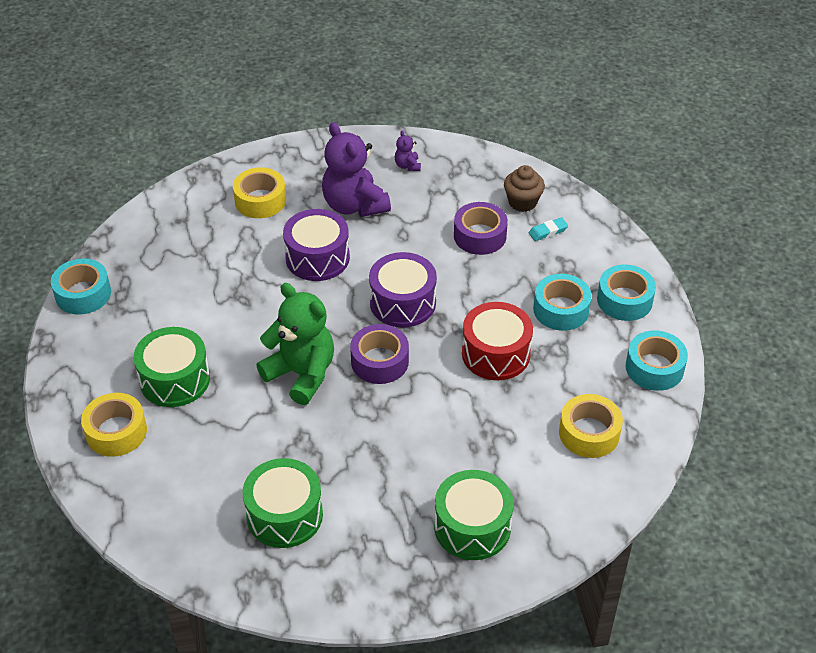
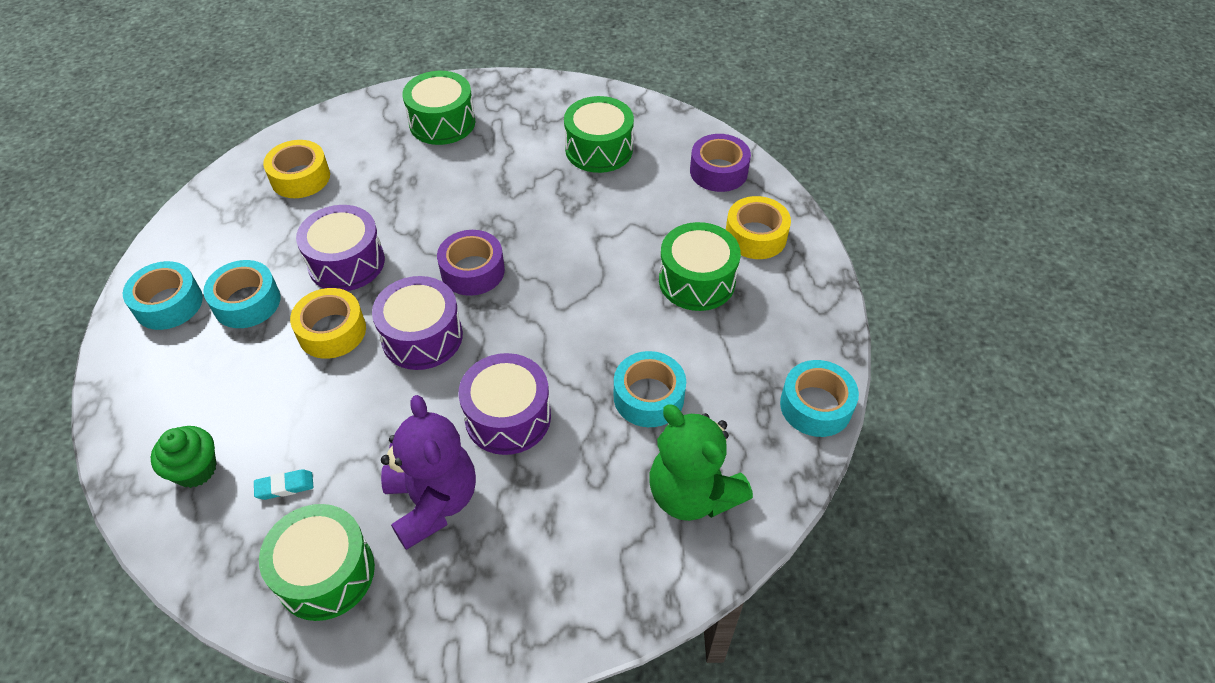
camera: 170 degrees left, 5 degrees up
(260, 200) = (569, 534): yellow tape -> yellow tape (332, 331)
(301, 374) = (559, 268): green teddy bear -> green teddy bear (692, 493)
(407, 166) = (325, 573): purple teddy bear -> green drum
(480, 236) = (284, 420): purple tape -> purple tape (718, 171)
(496, 353) = (346, 262): red drum -> purple drum
(522, 202) = (195, 469): brown cupcake -> green cupcake
(548, 231) = (193, 413): turquoise eraser -> turquoise eraser (285, 486)
(654, 368) = (195, 226): turquoise tape -> turquoise tape (648, 397)

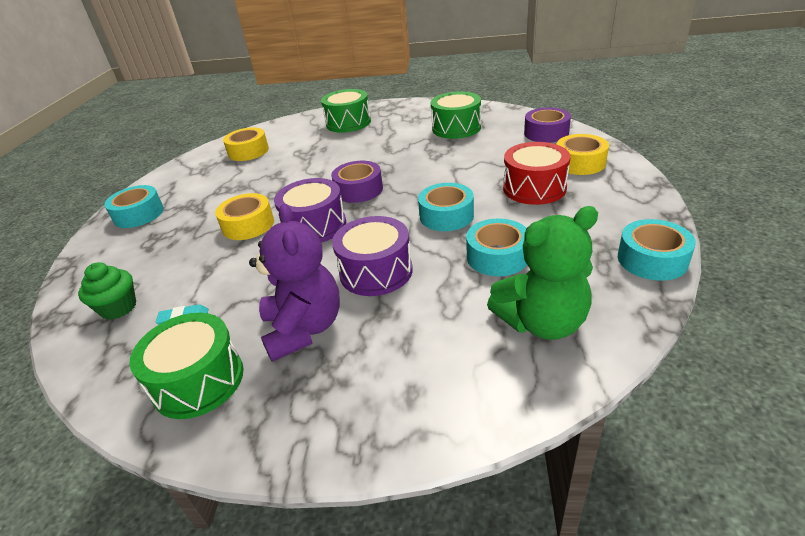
camera: 10 degrees right, 15 degrees down
(247, 302) = (192, 212): turquoise tape -> turquoise tape (446, 216)
(346, 262) = (268, 189): purple drum -> none
(692, 493) = (542, 322): green teddy bear -> green teddy bear turned 75 degrees counterclockwise
(697, 281) = (534, 188): green drum -> red drum

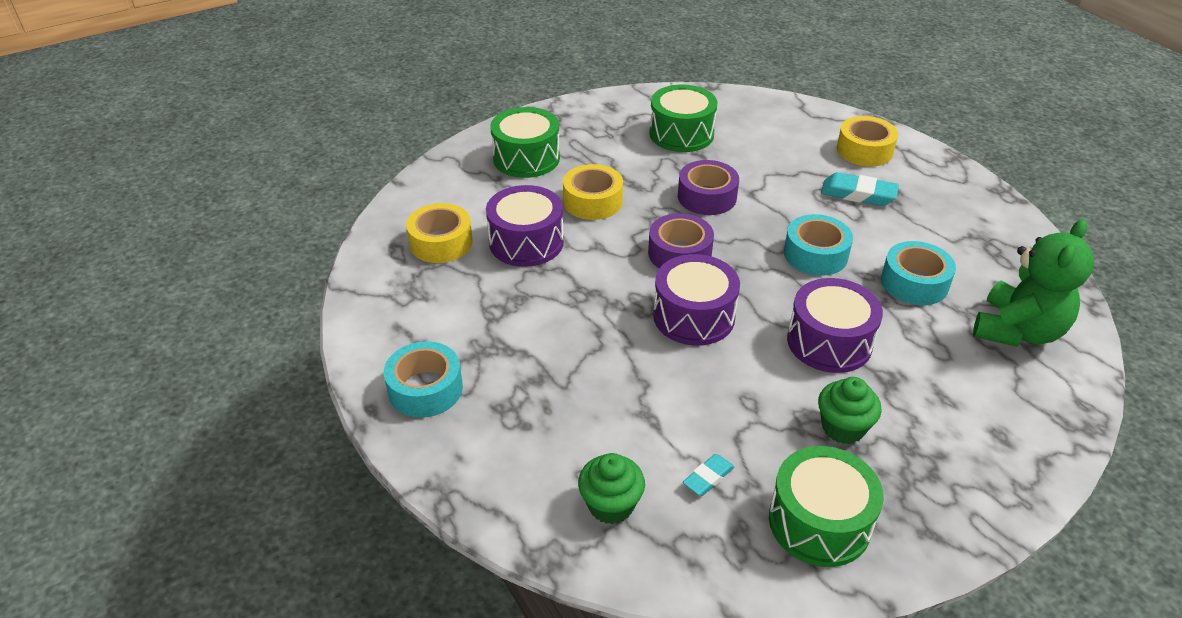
camera: 40 degrees left, 5 degrees up
(248, 225) = (610, 345): yellow tape -> yellow tape (593, 201)
(287, 162) = (526, 242): none -> purple drum
(304, 329) = (843, 427): purple teddy bear -> green cupcake
(534, 188) = (858, 194): red drum -> turquoise eraser
(546, 133) = (789, 118): purple tape -> purple tape (707, 197)
(652, 259) = (1029, 240): turquoise tape -> none

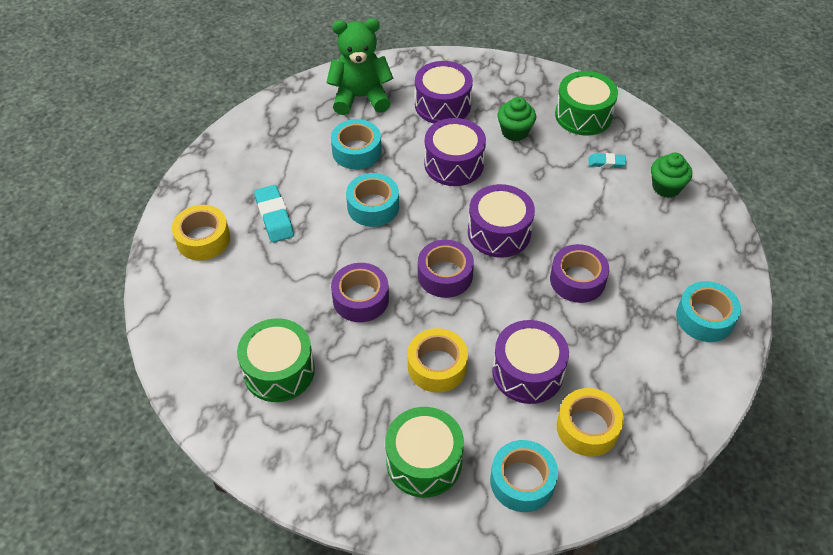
camera: 130 degrees left, 10 degrees up
(451, 189) = (522, 481): none -> turquoise tape
(575, 331) = (577, 280): none -> purple tape
(950, 393) = (442, 105): none -> purple drum

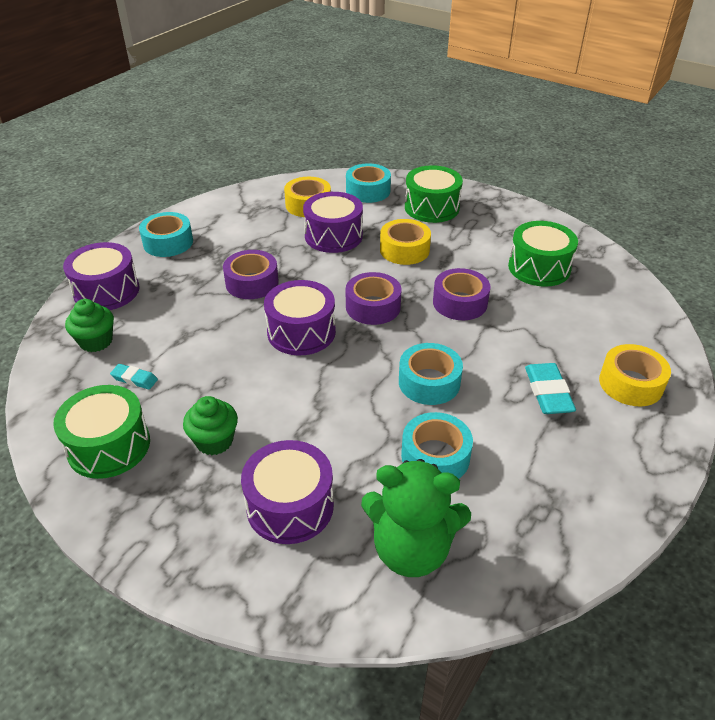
camera: 165 degrees left, 10 degrees down
(454, 164) = (314, 413): purple drum -> purple drum (106, 291)

